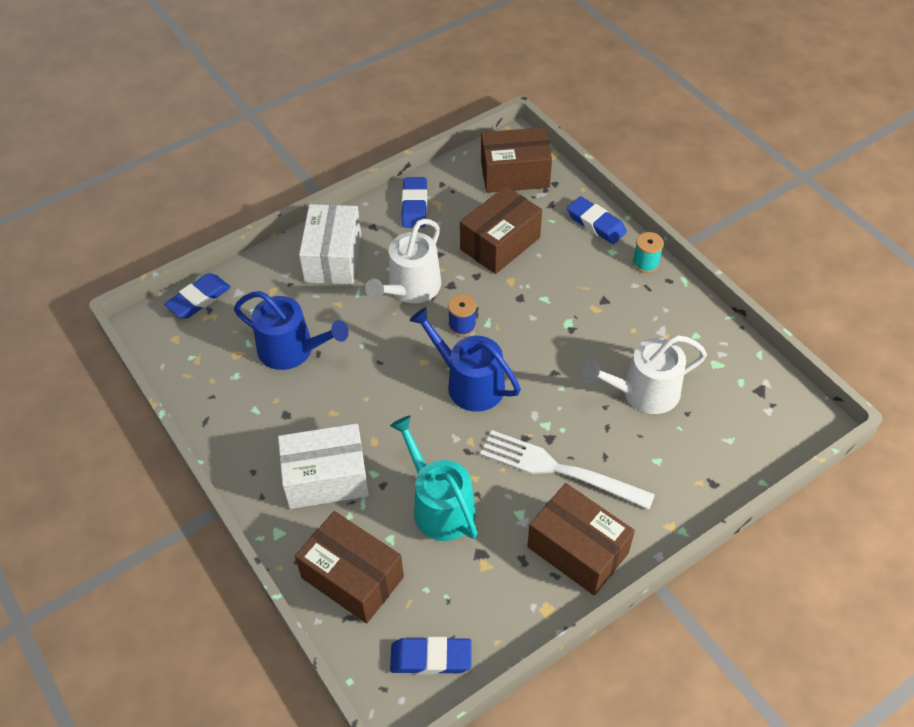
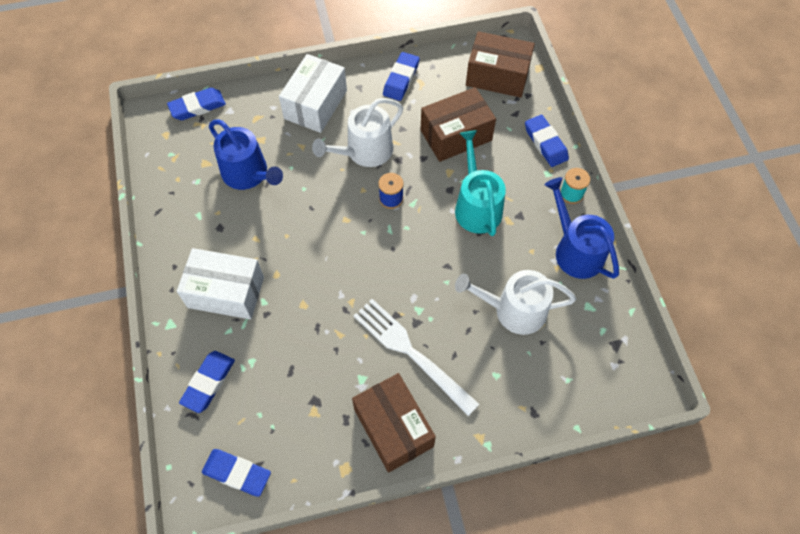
camera: 20 degrees right, 10 degrees up
(352, 577) = (208, 382): brown box -> blue eraser
(439, 506) = (301, 348): turquoise watering can -> turquoise watering can (476, 206)
(469, 383) = (373, 251): blue watering can -> blue watering can (575, 250)

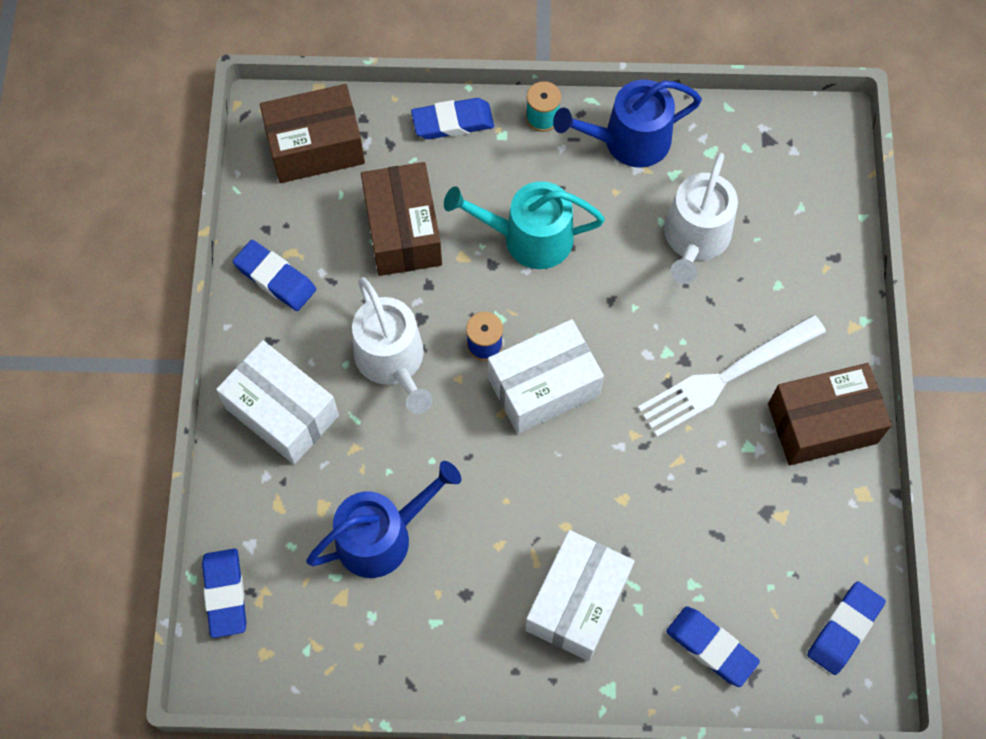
camera: 75 degrees left, 5 degrees up
(371, 239) = (543, 386): none -> white box
(497, 76) = (315, 147): brown box -> brown box turned 45 degrees clockwise

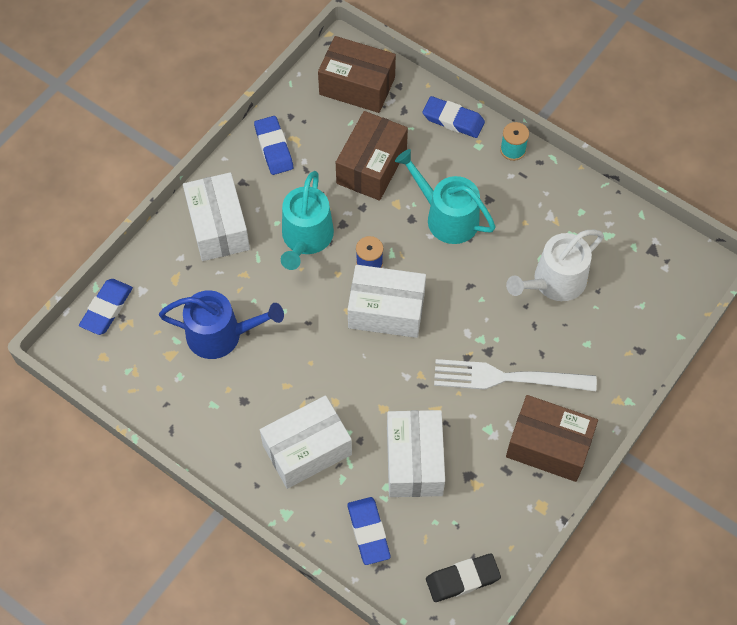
camera: 35 degrees right, 5 degrees down
(392, 361) = (306, 238): white watering can -> turquoise watering can
(628, 140) = (558, 196): blue watering can -> none
(699, 535) = (414, 461): none -> white box
(844, 629) = (462, 579): blue eraser -> black eraser

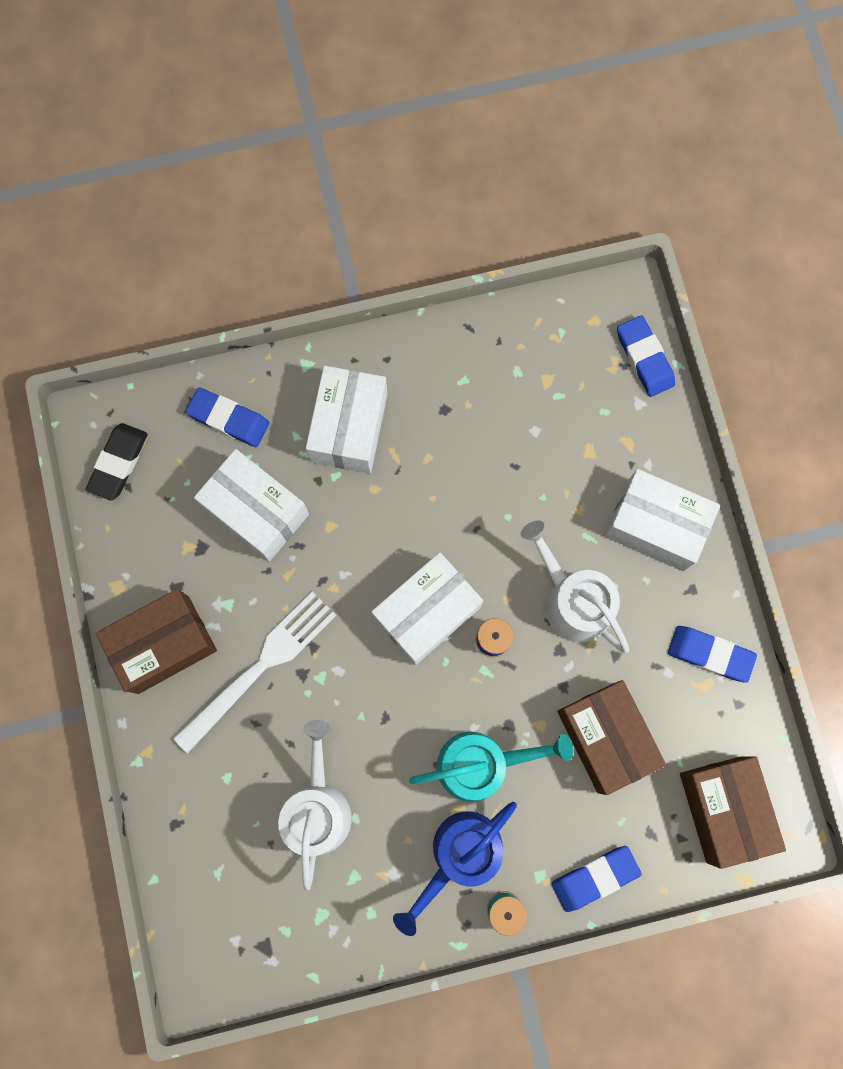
camera: 130 degrees right, 15 degrees up
(221, 335) = (530, 439): blue watering can -> blue watering can (460, 855)
(306, 238) = (572, 601): turquoise watering can -> white watering can
(357, 86) = (723, 809): brown box -> brown box turned 75 degrees counterclockwise

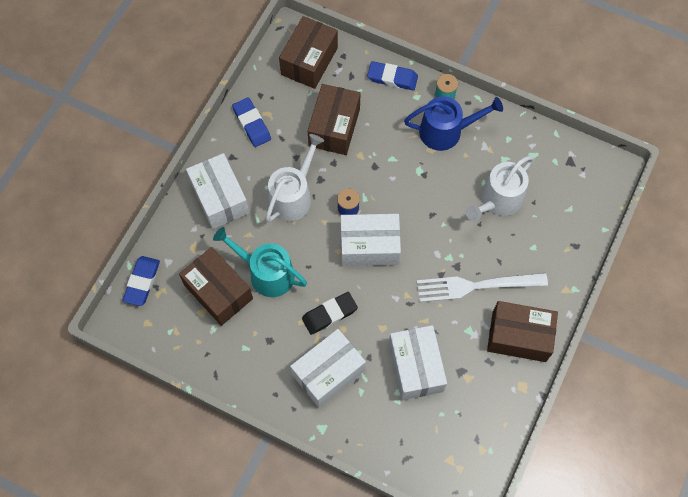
camera: 140 degrees left, 10 degrees down
(118, 463) = (472, 457): black eraser -> black eraser (329, 314)
(228, 419) = (390, 432): blue eraser -> none
(481, 764) = (403, 160): turquoise watering can -> turquoise watering can (266, 273)
(550, 416) = (218, 292): none -> brown box
(572, 601) = (293, 196): white watering can -> white watering can turned 150 degrees counterclockwise

